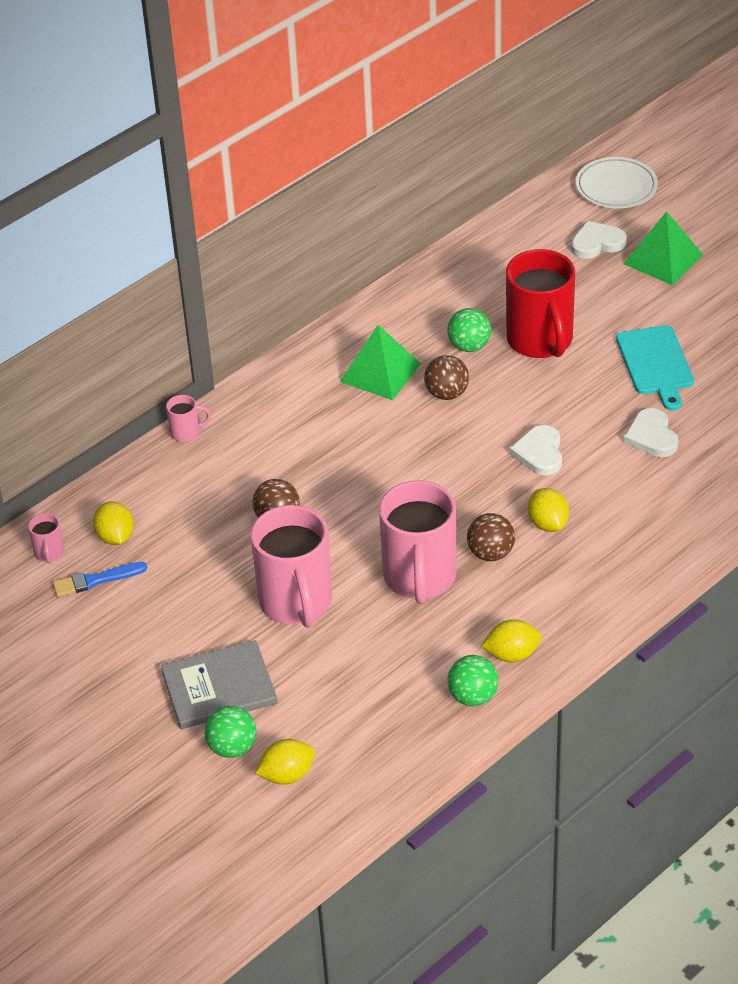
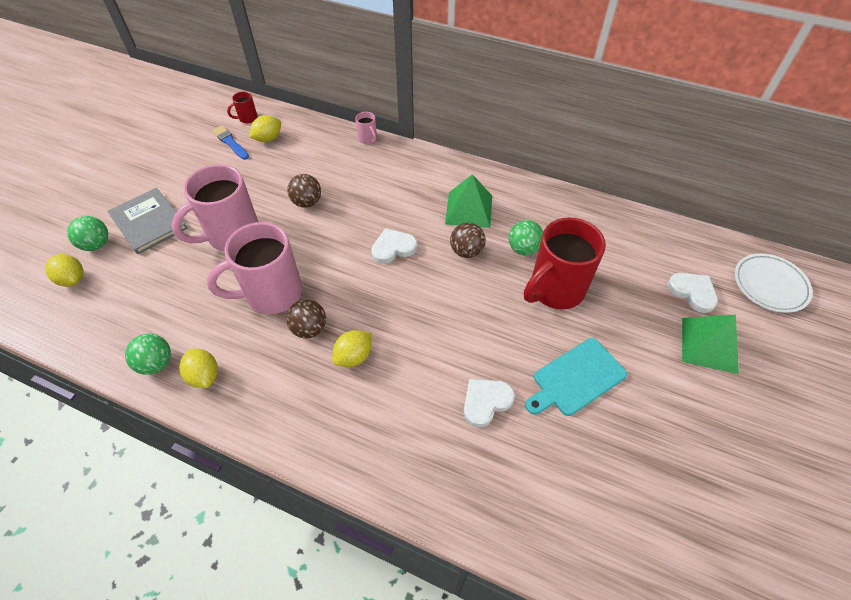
camera: 65 degrees right, 10 degrees up
(49, 553) = (247, 118): pink mug -> red mug
(539, 453) = (430, 327): white heart -> white heart (393, 248)

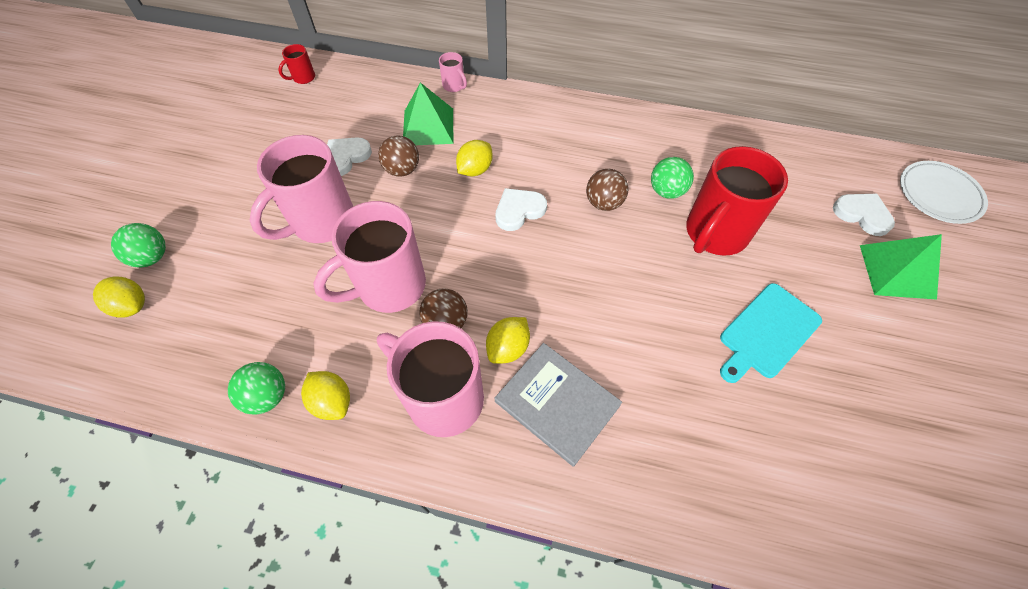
camera: 10 degrees left, 5 degrees up
(148, 222) = (212, 220): grey book -> grey book (557, 403)
(230, 142) = (290, 109): blue brush -> none
(268, 139) = (335, 99): yellow lemon -> yellow lemon (475, 170)
(291, 387) = (442, 398): none -> pink mug
(469, 209) = (593, 153): green pyramid -> green pyramid (428, 126)
(486, 402) = (675, 377): white heart -> white heart (346, 157)

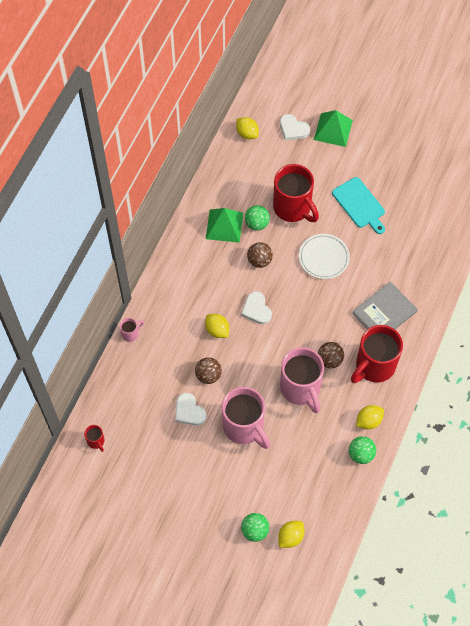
camera: 80 degrees left, 5 degrees up
(428, 126) = (170, 355): green pyramid -> green pyramid (224, 225)
(442, 398) = (374, 366): pink mug -> red mug
(508, 348) = (350, 330): yellow lemon -> yellow lemon (247, 133)
(862, 215) = (293, 129): white heart -> white heart turned 105 degrees counterclockwise
(938, 195) = (286, 85): white plate -> white plate (324, 258)

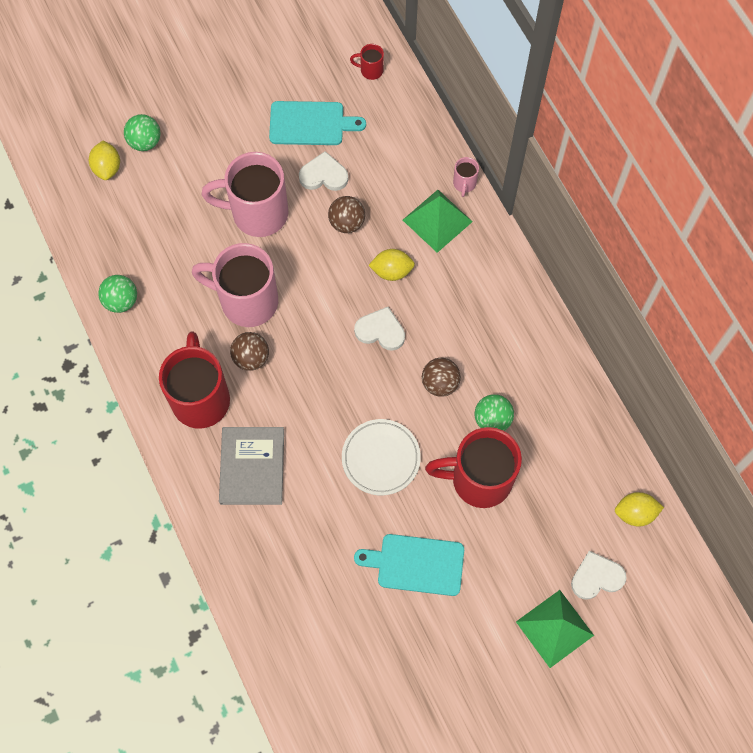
camera: 130 degrees right, 5 degrees up
(161, 446) = (310, 123): none -> turquoise cutting board
(224, 225) = (520, 381): green pyramid -> green pyramid (437, 220)
(368, 421) = (147, 339): yellow lemon -> none

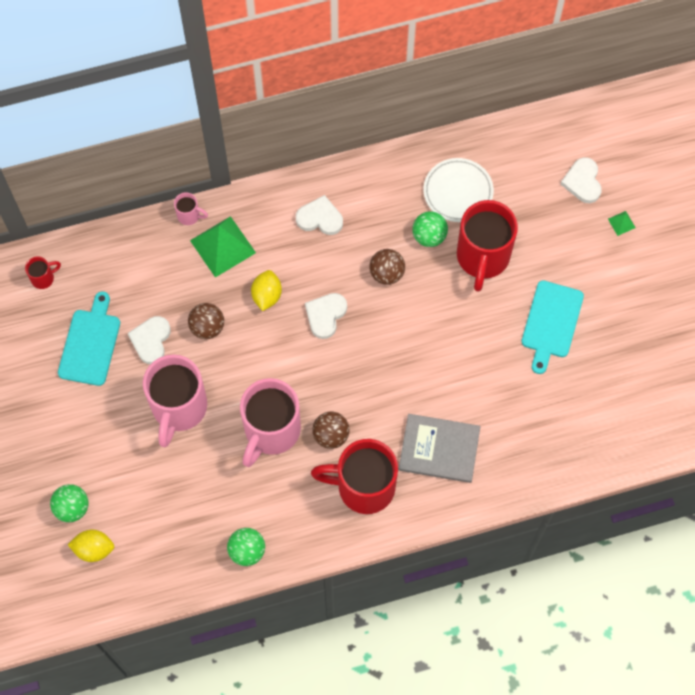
camera: 80 degrees left, 0 degrees up
(370, 70) = (43, 278): red mug -> red mug turned 135 degrees counterclockwise
(381, 458) = (449, 336): white plate -> white plate (458, 192)
(489, 307) = (320, 218): none -> white heart
(554, 628) = (621, 223): green pyramid -> green pyramid, size x0.43
(635, 513) = (532, 140): yellow lemon -> none

